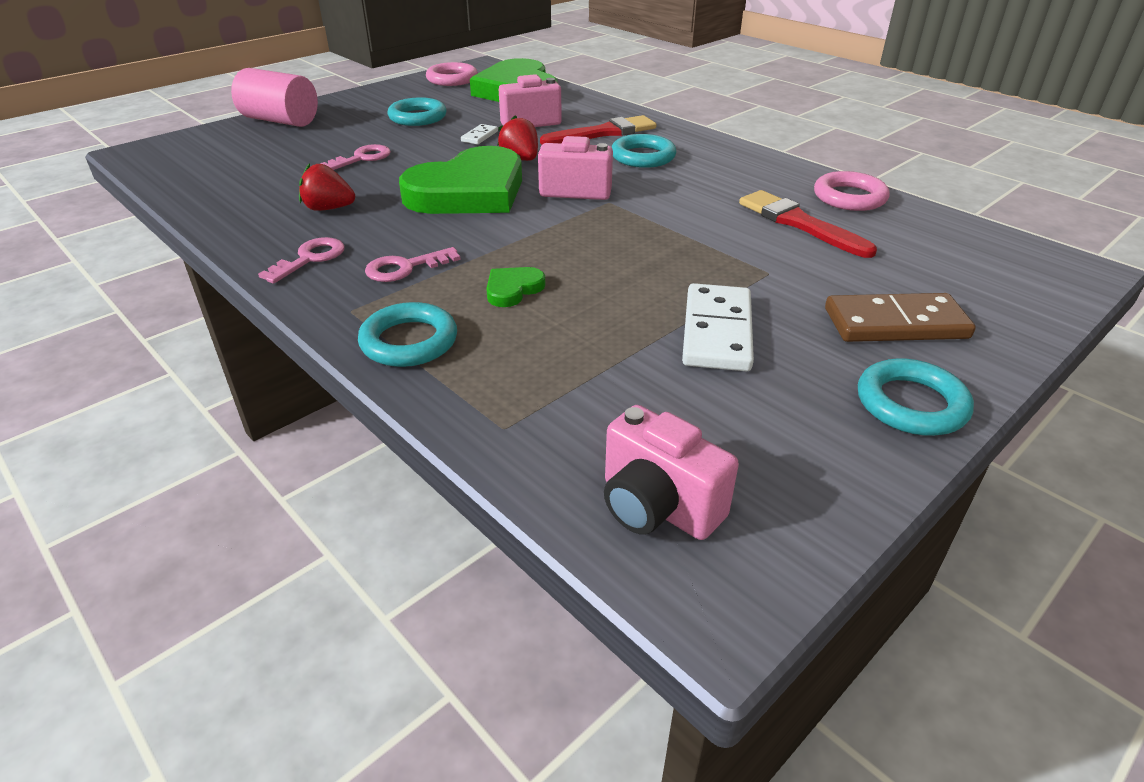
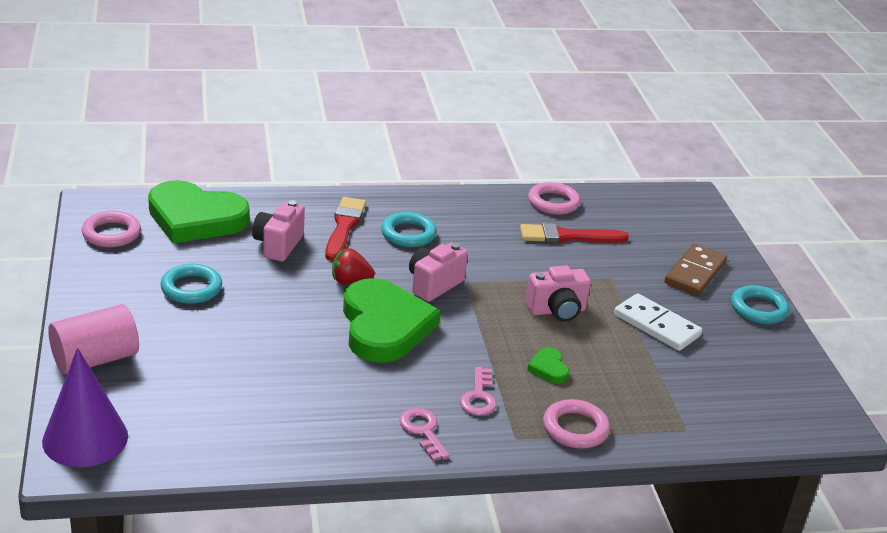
camera: 60 degrees left, 5 degrees down
(173, 147) = (85, 438): none -> purple cone
(328, 209) = (342, 396): red strawberry -> none
(362, 158) = (255, 348): pink key -> none
(409, 341) = (575, 428): turquoise ring -> pink ring
(479, 136) = (279, 278): white domino -> none
(657, 506) = (776, 412): pink camera -> pink camera (557, 311)

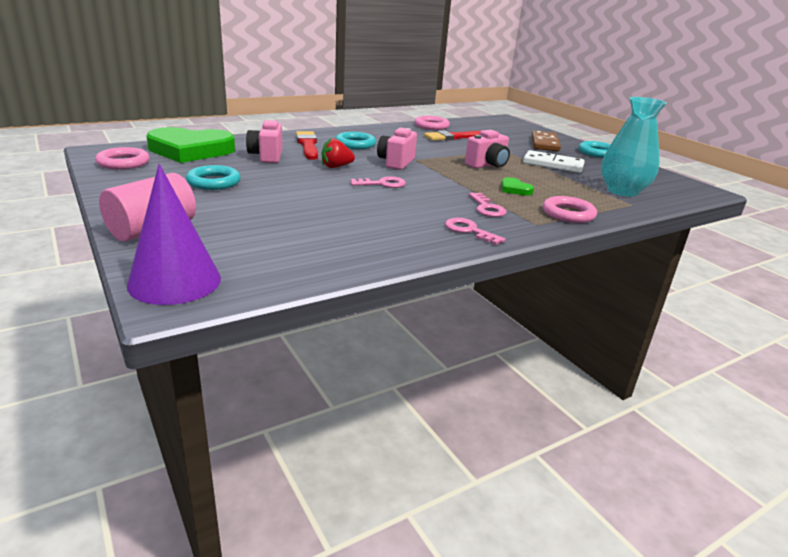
camera: 20 degrees left, 5 degrees down
(384, 326) = (382, 184): green heart -> pink key
(702, 400) = (622, 191): none -> turquoise vase

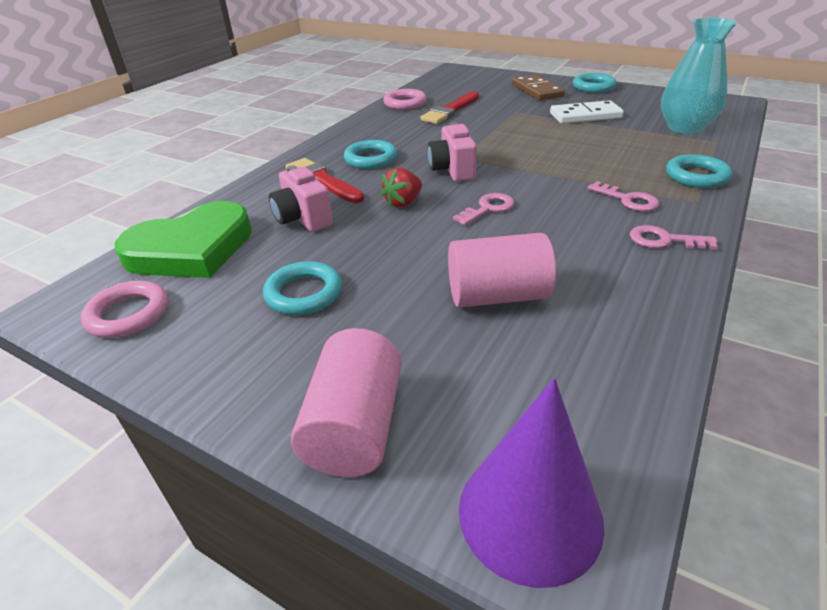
camera: 25 degrees left, 10 degrees up
(312, 216) = (497, 296): none -> pink cylinder
(487, 165) = (536, 139): pink camera -> none
(514, 189) = (608, 162): green heart -> none
(568, 214) = (696, 176): pink ring -> turquoise ring

